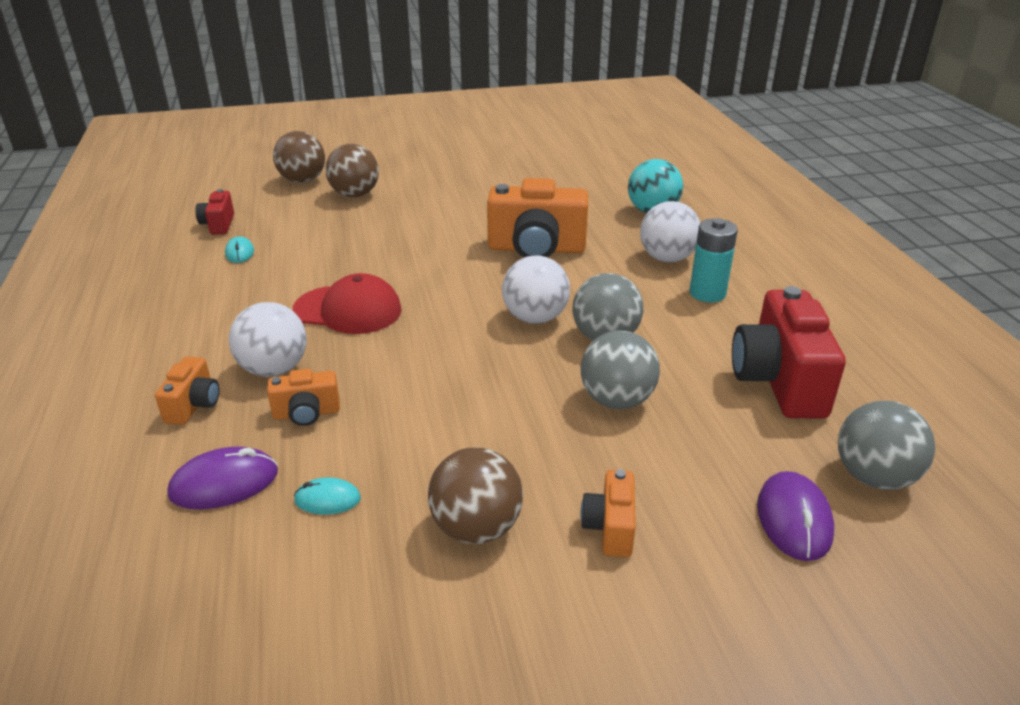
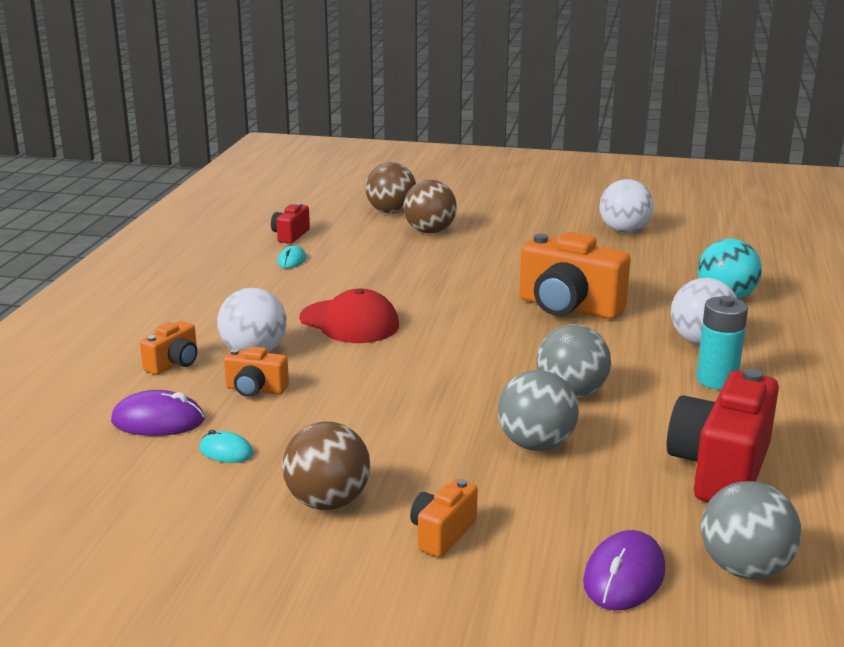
camera: 25 degrees right, 10 degrees down
(535, 318) = (516, 363): white ball -> white ball (624, 231)

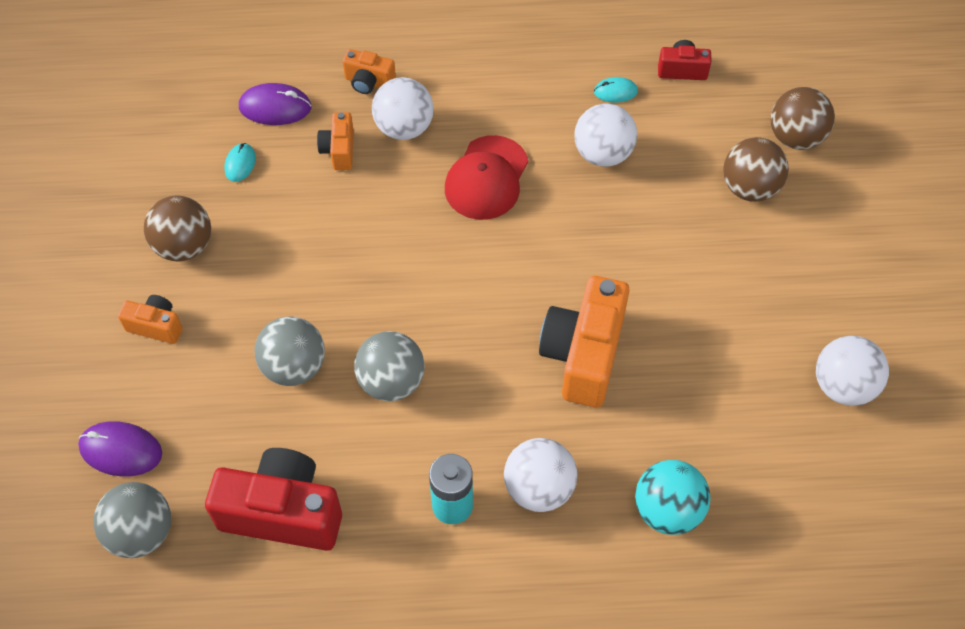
camera: 75 degrees right, 35 degrees up
(158, 421) = (275, 107): purple mouse -> purple mouse turned 75 degrees counterclockwise
(357, 274) = (602, 154): none -> white ball

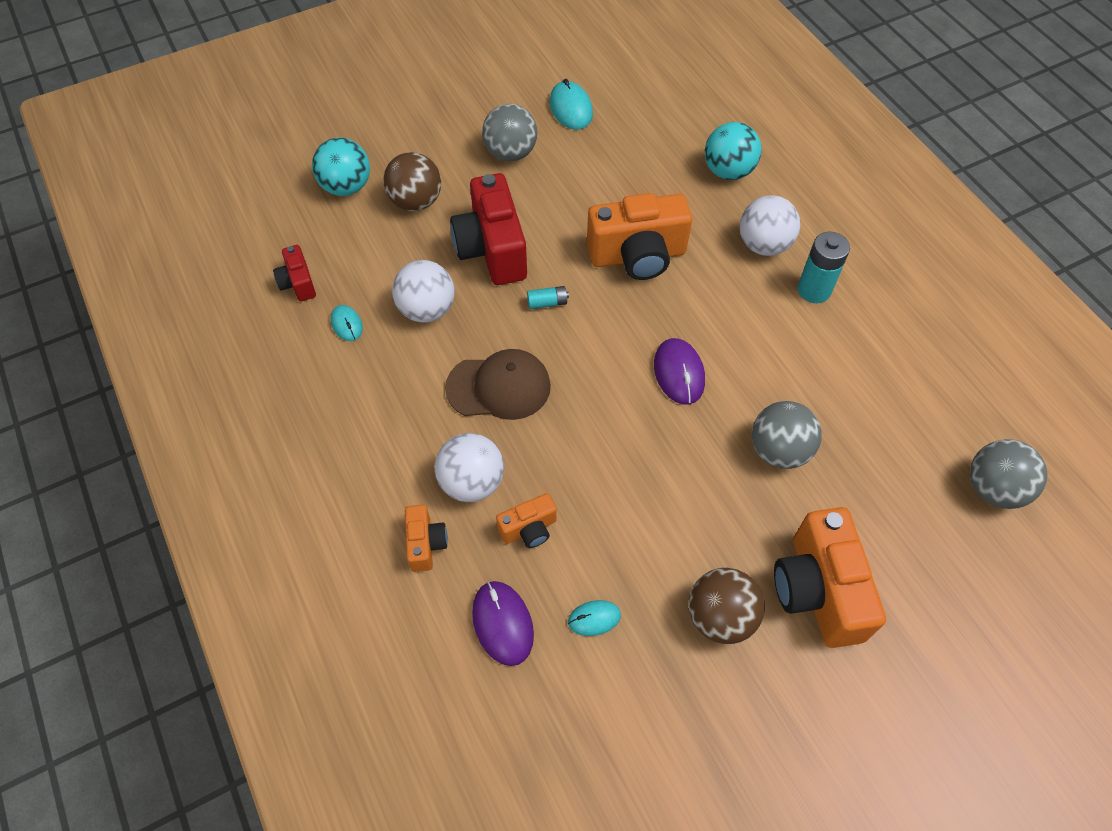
camera: 115 degrees left, 0 degrees up
(121, 450) = (945, 547): purple mouse -> purple mouse (679, 373)
(156, 326) = (818, 590): orange camera -> orange camera, size x1.99
(283, 512) = (901, 395): red camera -> red camera (492, 249)
(391, 382) = (744, 372): grey ball -> grey ball (510, 153)
(486, 178) = (499, 387): red cap -> brown cap
(562, 251) = (547, 302): none -> turquoise battery
(795, 137) = (346, 187): brown ball -> turquoise ball
(843, 386) = (570, 108): white ball -> turquoise mouse

